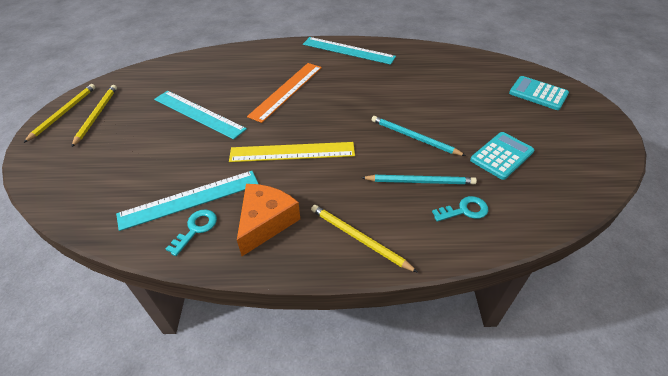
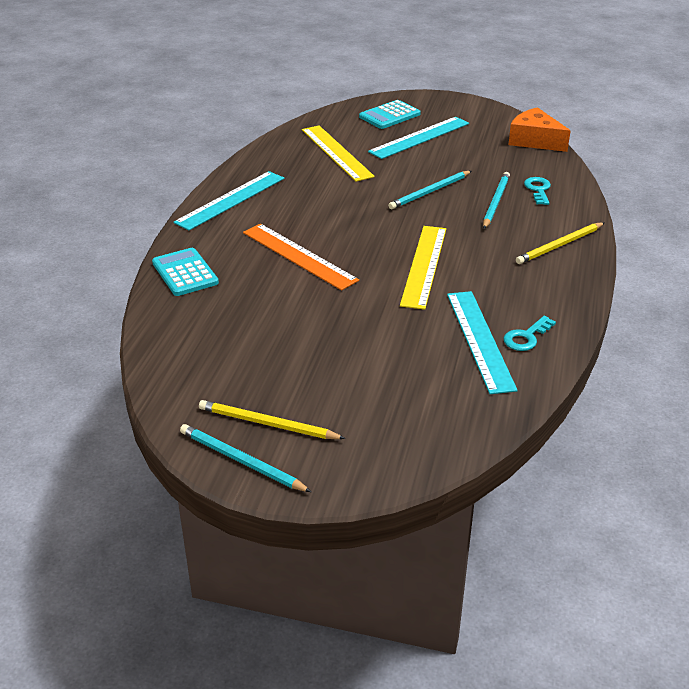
camera: 75 degrees left, 10 degrees down
(64, 113) = (241, 461): yellow pencil -> turquoise pencil
(196, 229) = (526, 337): turquoise key -> turquoise key turned 90 degrees counterclockwise
(198, 114) = (314, 328): turquoise ruler -> turquoise ruler (419, 137)
(266, 222) = (527, 293): orange cheese -> orange cheese (534, 140)
(447, 79) = (336, 153): none -> yellow ruler
(501, 156) = (474, 156): turquoise calculator -> turquoise calculator (185, 273)

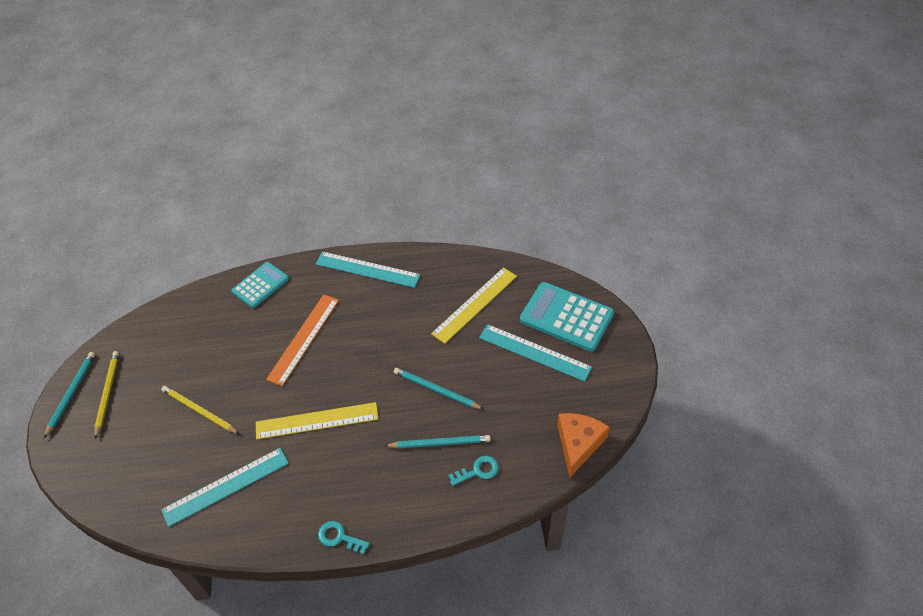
camera: 70 degrees right, 15 degrees up
(389, 115) = (566, 317): turquoise calculator -> turquoise calculator, size x1.58
(526, 337) = (237, 517): turquoise key -> turquoise key (339, 537)
(559, 245) = (383, 510): yellow pencil -> yellow pencil (199, 411)

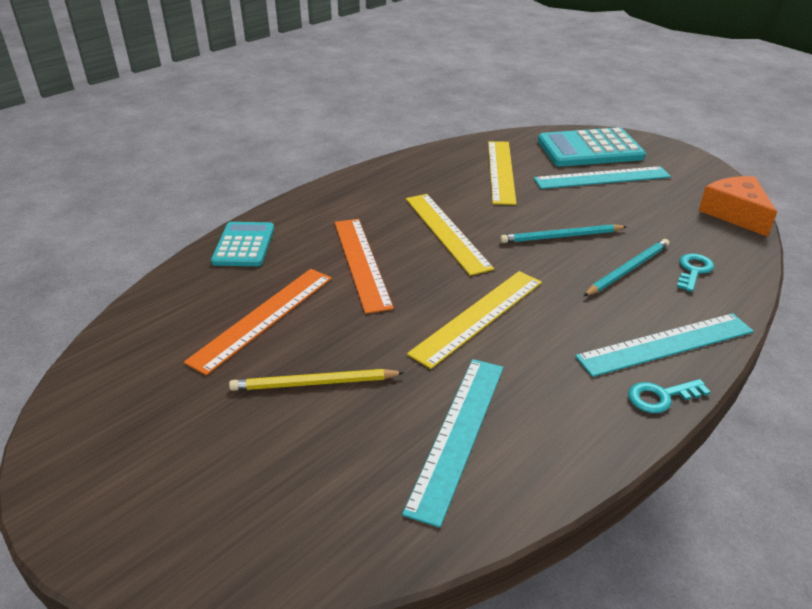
camera: 40 degrees left, 15 degrees down
(71, 393) = (66, 472): turquoise pencil -> none
(107, 393) = (137, 439): yellow pencil -> none
(219, 350) = (263, 318): none -> orange ruler
(367, 269) = (357, 189): turquoise ruler -> turquoise ruler (665, 344)
(375, 342) = (446, 232): none -> yellow ruler

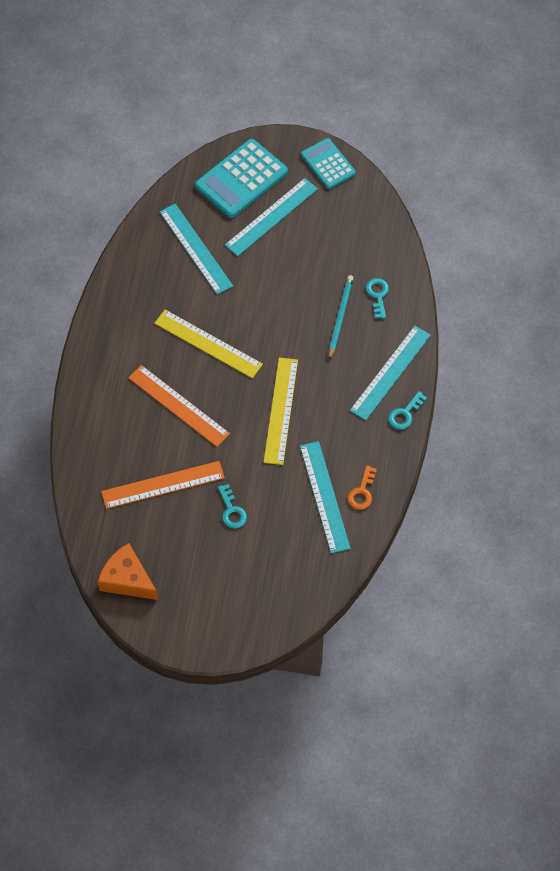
camera: 35 degrees left, 25 degrees up
(244, 245) = (89, 434): turquoise calculator -> turquoise calculator (328, 164)
(263, 318) = (163, 485): orange ruler -> orange ruler turned 75 degrees clockwise
(314, 383) = (232, 511): yellow pencil -> turquoise key
(500, 171) = (195, 249): yellow ruler -> turquoise ruler
(522, 458) = (362, 492): none -> orange key
(561, 237) = (283, 306): turquoise pencil -> none
(735, 214) = (378, 214): orange cheese -> orange cheese (127, 579)

